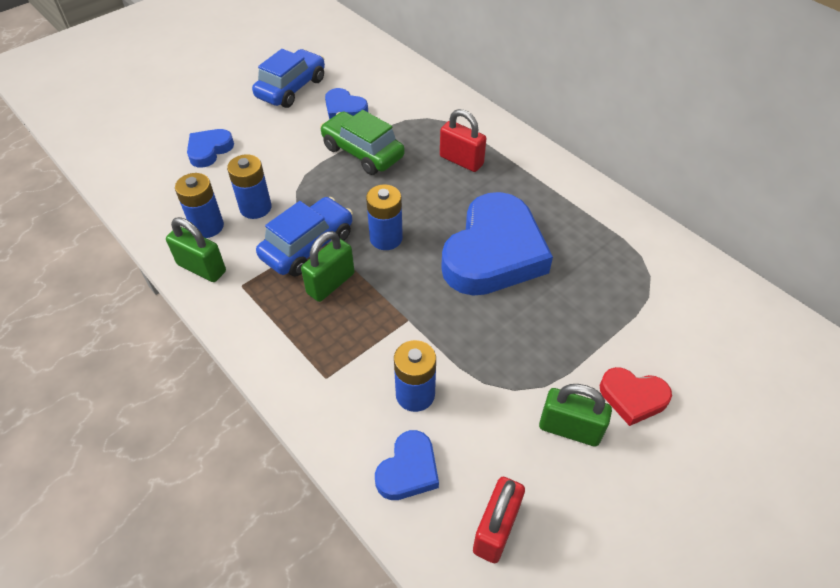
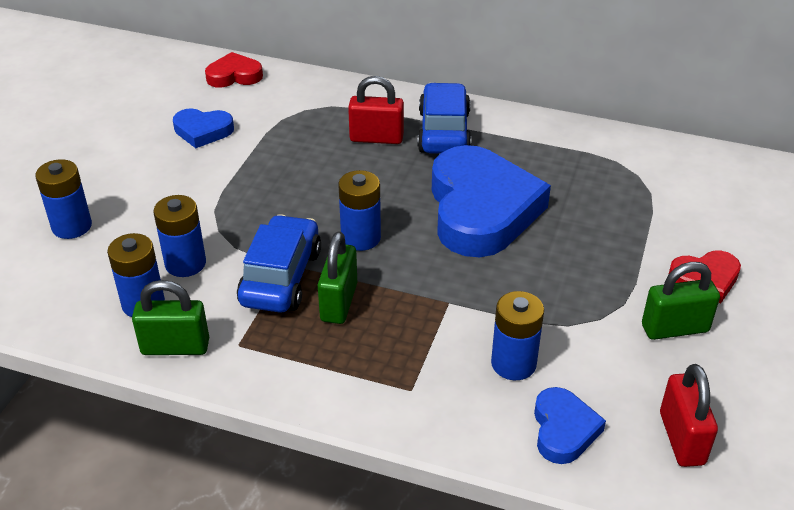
camera: 30 degrees left, 10 degrees down
(209, 150) = (72, 226): blue heart -> blue battery
(291, 88) = (118, 130): blue car -> blue car (444, 132)
(362, 152) = (262, 166): green car -> none
(399, 73) = (234, 76): none -> red heart

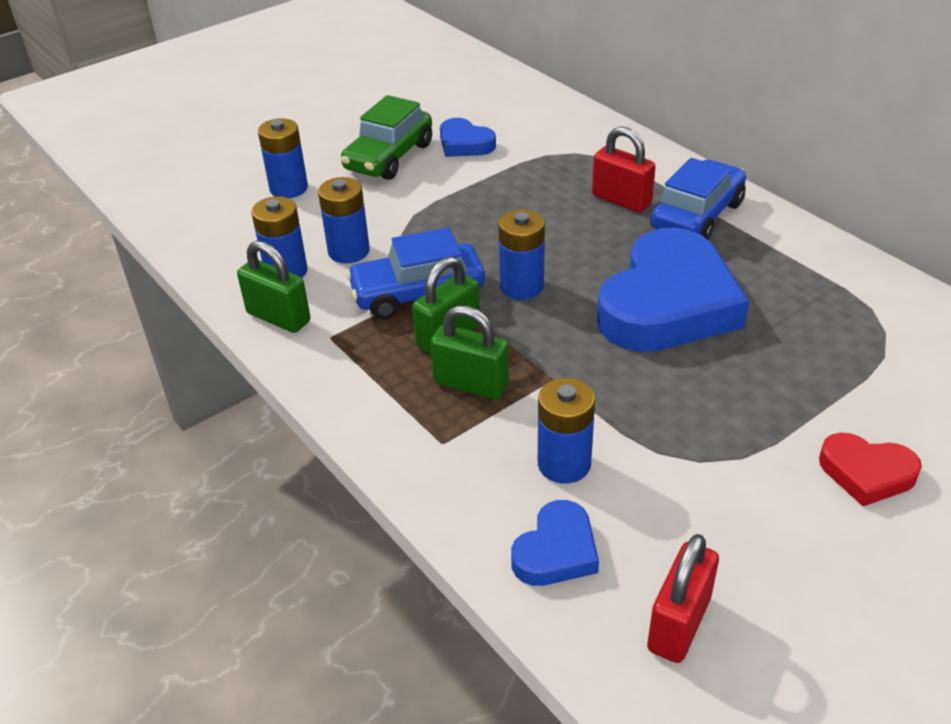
camera: 35 degrees right, 0 degrees up
(143, 165) = (389, 157): none -> green car
(234, 76) = (536, 103): red heart -> none
(281, 277) = (417, 294): blue car -> blue car turned 150 degrees counterclockwise
(675, 328) = (779, 508): green padlock -> green padlock (471, 384)

